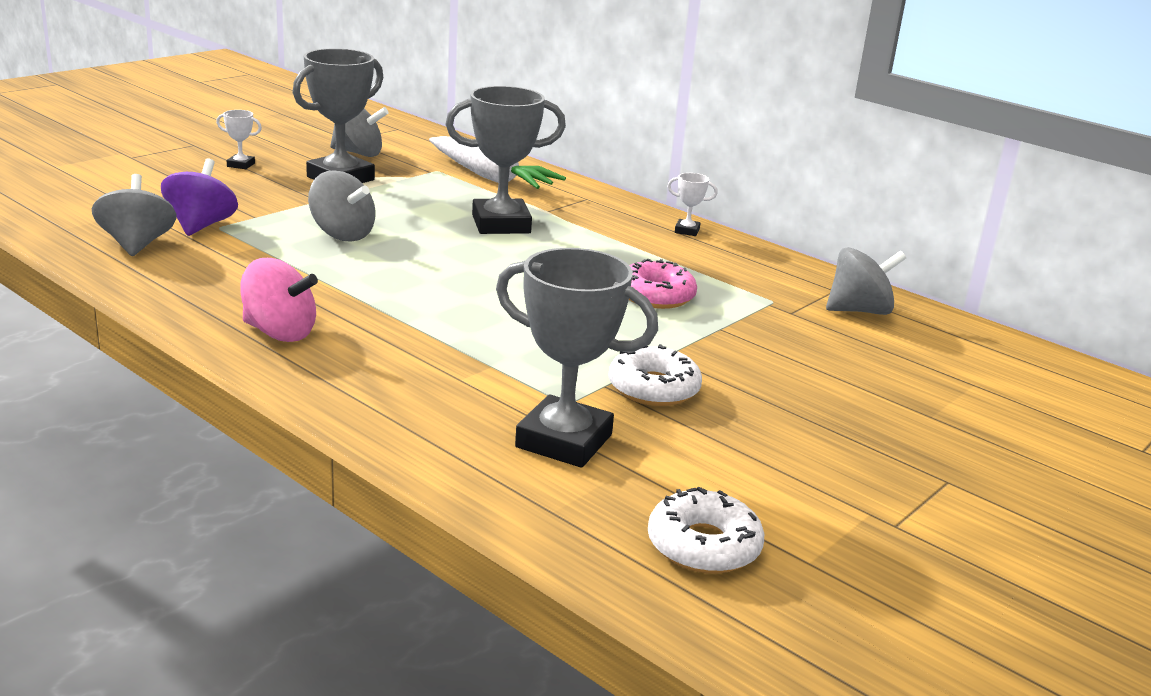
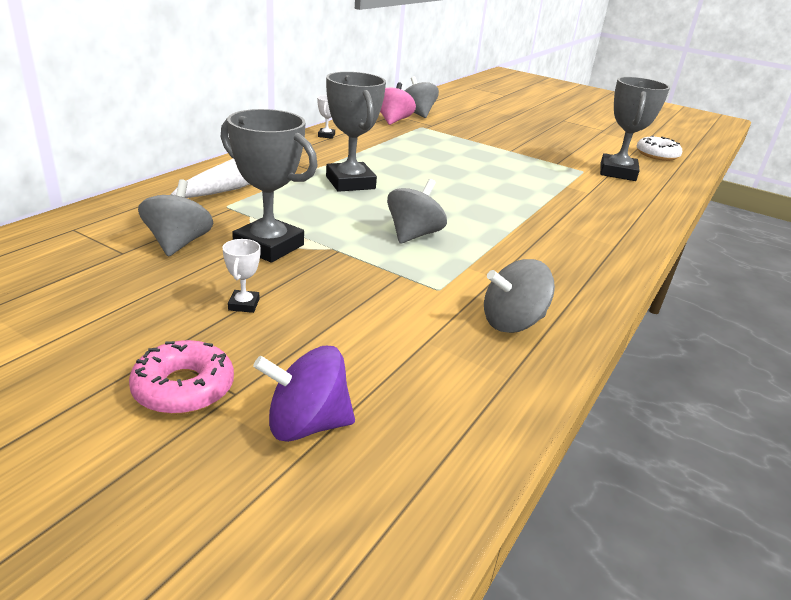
camera: 100 degrees left, 5 degrees up
(201, 226) = (442, 298): purple spinning top -> purple spinning top (306, 424)
(279, 332) = (596, 241): pink spinning top -> pink spinning top (393, 121)
(653, 388) = (547, 155): white donut -> none
(655, 296) = (438, 148): pink donut -> pink donut (184, 388)

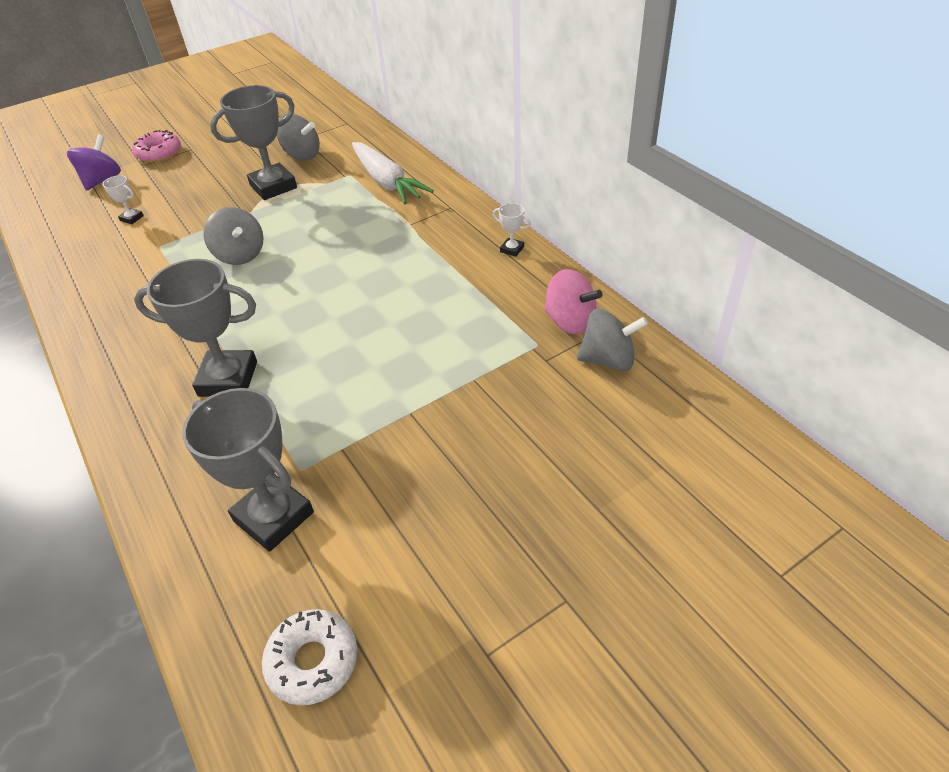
camera: 120 degrees right, 15 degrees up
(244, 304) = (211, 172): white trophy -> white trophy (132, 218)
(350, 183) = (365, 242): grey trophy -> grey trophy (228, 379)
(512, 322) = (95, 267): grey spinning top -> none

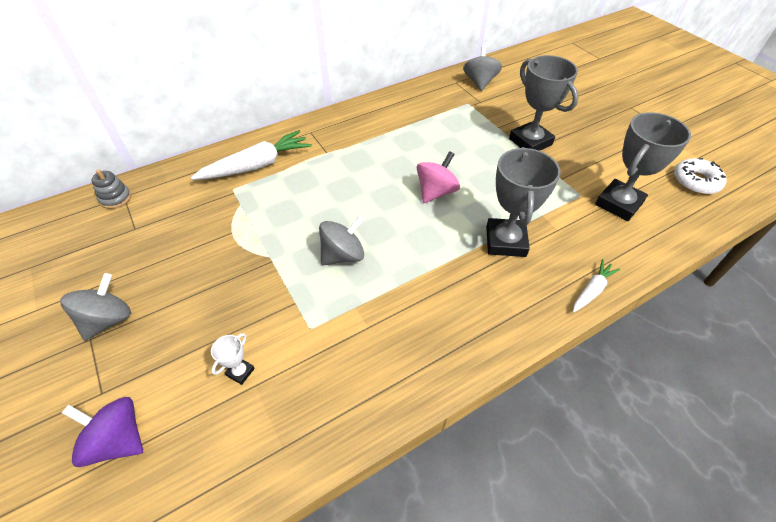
camera: 90 degrees left, 5 degrees up
(127, 456) = (592, 290): none -> white carrot
(159, 153) = (78, 377): pink donut -> none
(273, 186) = (227, 244): grey trophy -> grey trophy (530, 142)
(302, 155) = (173, 226): grey spinning top -> grey spinning top (108, 320)
(344, 120) = (116, 198): none -> grey stacking toy
(512, 249) = (372, 107): white trophy -> none
(570, 321) = (448, 91): pink spinning top -> pink spinning top (436, 192)

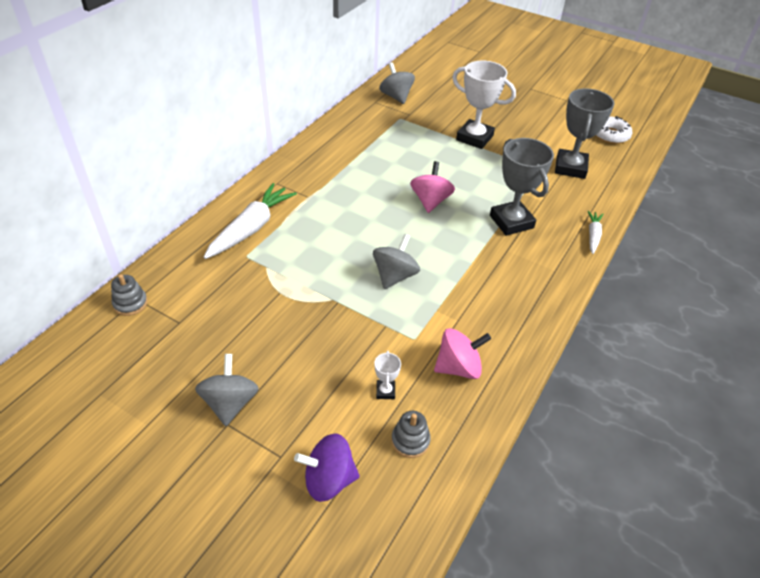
camera: 30 degrees left, 5 degrees down
(220, 438) = (410, 441): none -> grey stacking toy
(329, 380) = (458, 367): none -> pink spinning top
(530, 142) = (474, 138): grey trophy -> white trophy

